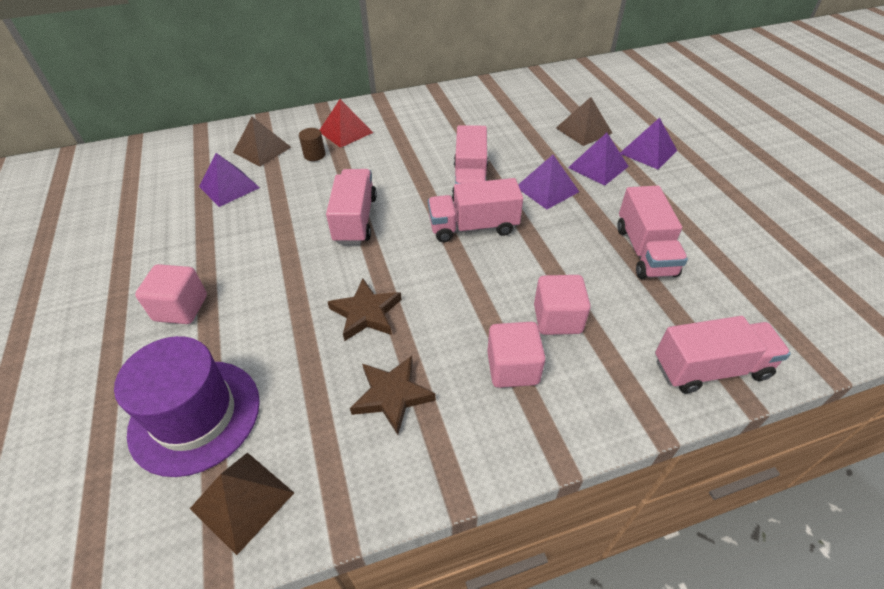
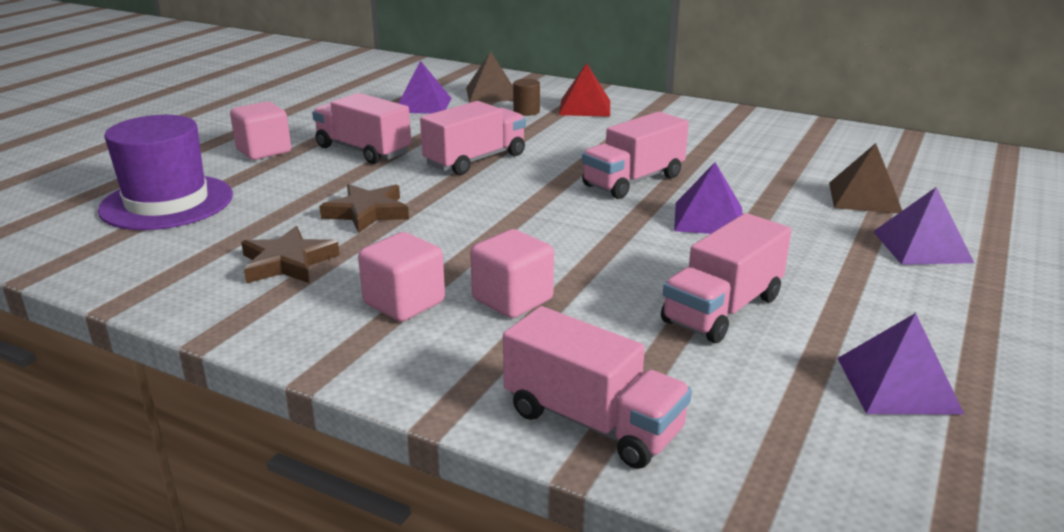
camera: 45 degrees right, 20 degrees down
(242, 500) = (108, 253): brown pyramid -> none
(473, 227) = (568, 209): pink truck -> pink truck (363, 150)
(598, 167) = (815, 229): purple pyramid -> purple pyramid (897, 384)

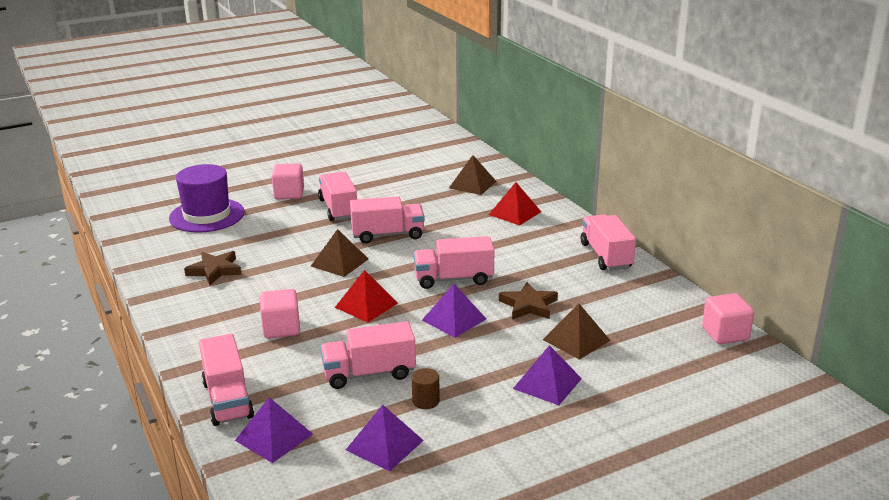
camera: 35 degrees right, 0 degrees up
(367, 212) = (286, 253): brown star -> brown star (528, 305)
(404, 303) = (234, 311): pink cube -> pink cube (725, 334)
(423, 105) = (418, 182): purple pyramid -> purple pyramid (274, 437)
(462, 202) = (339, 262): none -> brown pyramid
(526, 111) = (472, 206): brown cylinder -> brown cylinder (426, 401)
(579, 236) = (366, 305): none -> red pyramid
(744, 120) = (606, 256): none -> pink truck

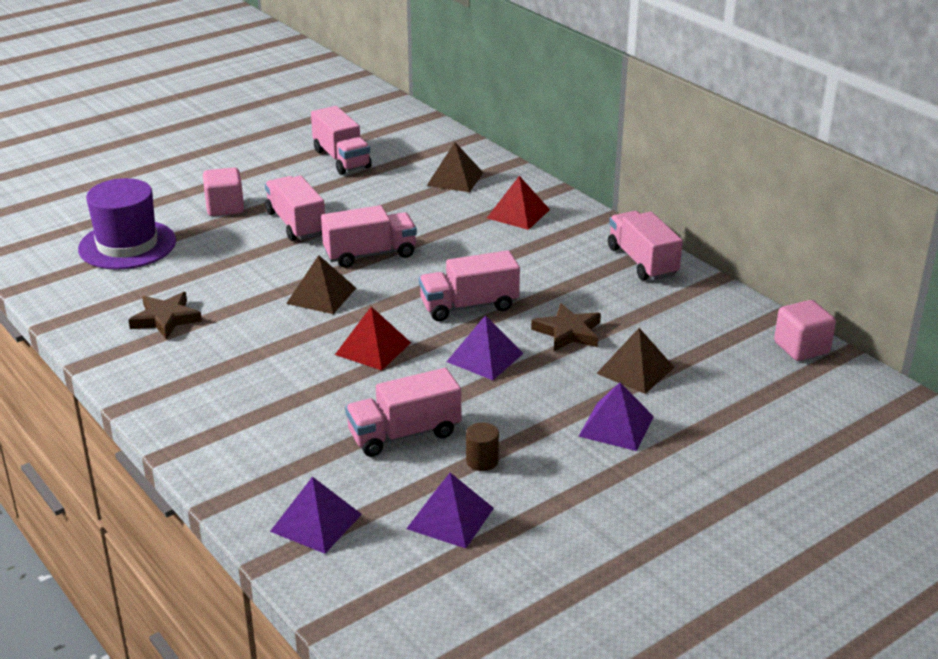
camera: 10 degrees left, 5 degrees up
(228, 399) = (243, 483): pink truck -> pink truck (342, 159)
(281, 328) = (278, 387): pink cube -> none

